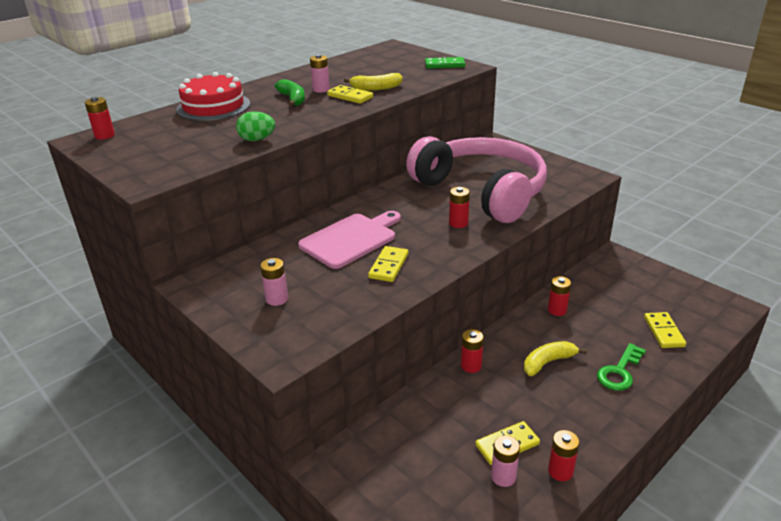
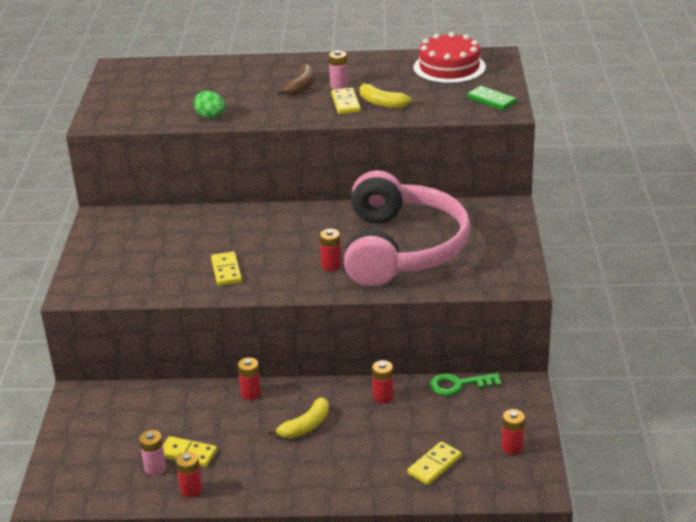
camera: 45 degrees right, 0 degrees up
(105, 135) = (133, 68): red battery -> red battery (512, 447)
(213, 106) = (237, 70): red cake -> red cake (449, 67)
(277, 299) = (127, 254): pink battery -> none
(293, 99) = (301, 87): green banana -> brown banana
(351, 239) = (238, 237): pink cutting board -> none
(388, 266) = (226, 271): yellow domino -> yellow domino turned 75 degrees counterclockwise
(548, 362) = (305, 426): yellow banana -> yellow banana turned 120 degrees clockwise
(619, 371) = (343, 466): green key -> green key (459, 385)

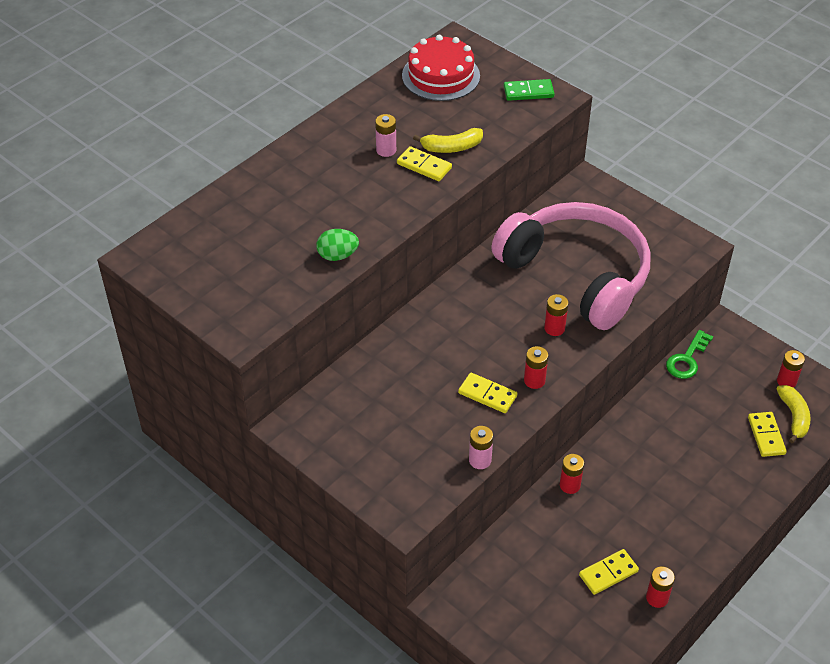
camera: 50 degrees left, 15 degrees up
(155, 468) = (606, 605): pink battery -> pink battery (480, 460)
(301, 87) = (357, 171): brown banana -> none
(305, 426) = (647, 478): yellow banana -> yellow banana (793, 417)
(383, 397) = (657, 410): red battery -> red battery (534, 380)

